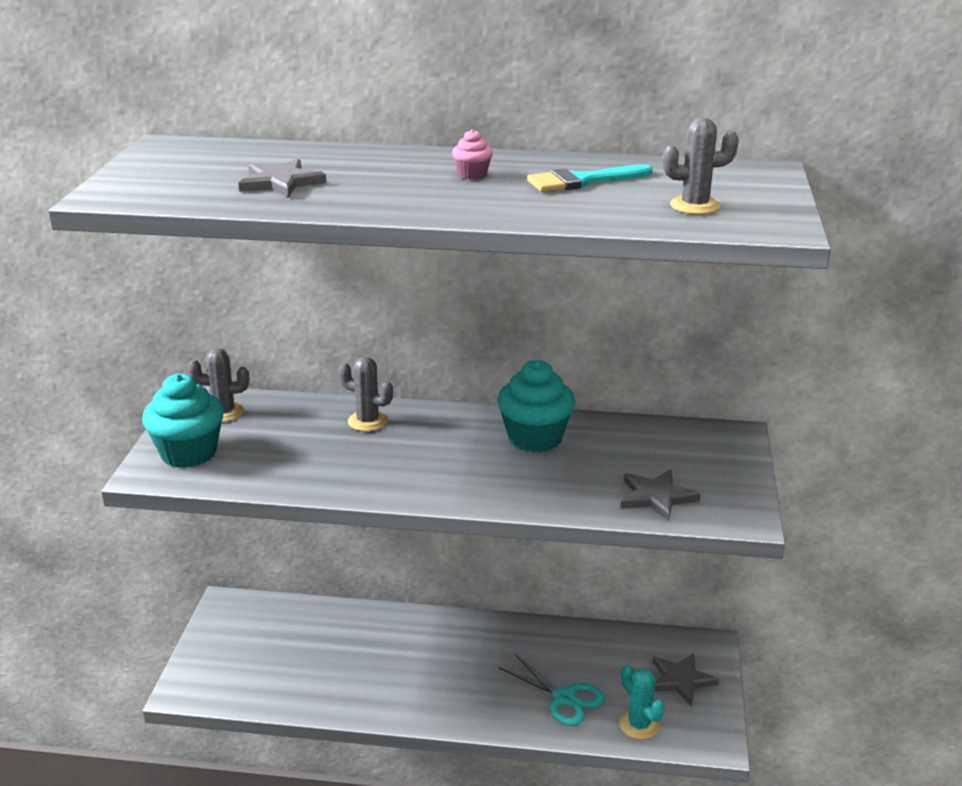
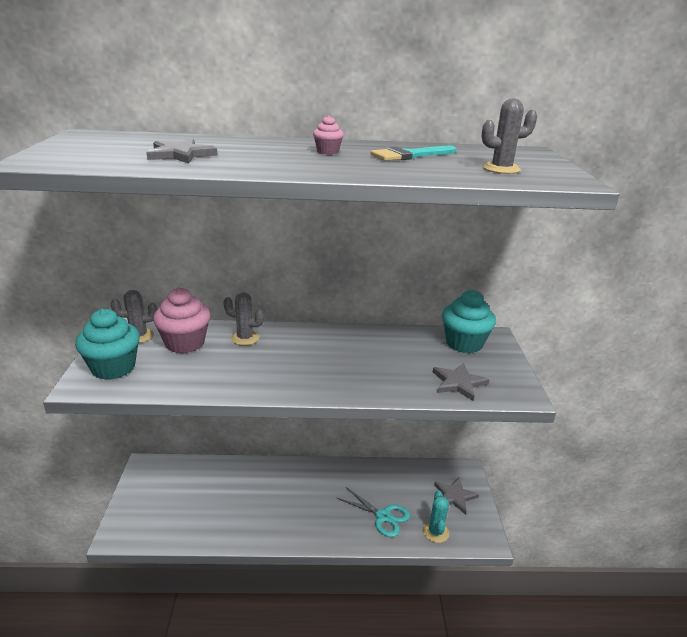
camera: 10 degrees left, 0 degrees up
(284, 425) = (185, 343): none -> pink cupcake
(535, 438) = (364, 345): turquoise cupcake -> turquoise cupcake (464, 343)
(639, 725) = (435, 532): turquoise cactus -> turquoise cactus turned 45 degrees clockwise

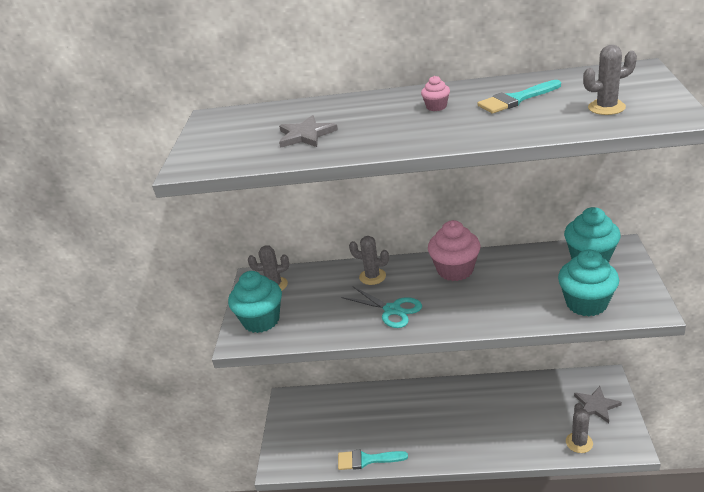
camera: 10 degrees right, 5 degrees up
(185, 343) = (318, 288): pink cupcake -> pink cupcake (455, 270)
(216, 535) = (366, 460): none -> turquoise brush
(383, 516) = (525, 431): turquoise scissors -> turquoise scissors (392, 310)
(435, 532) = (579, 442): turquoise cactus -> grey cactus
(458, 383) = (586, 303): grey star -> turquoise cupcake

